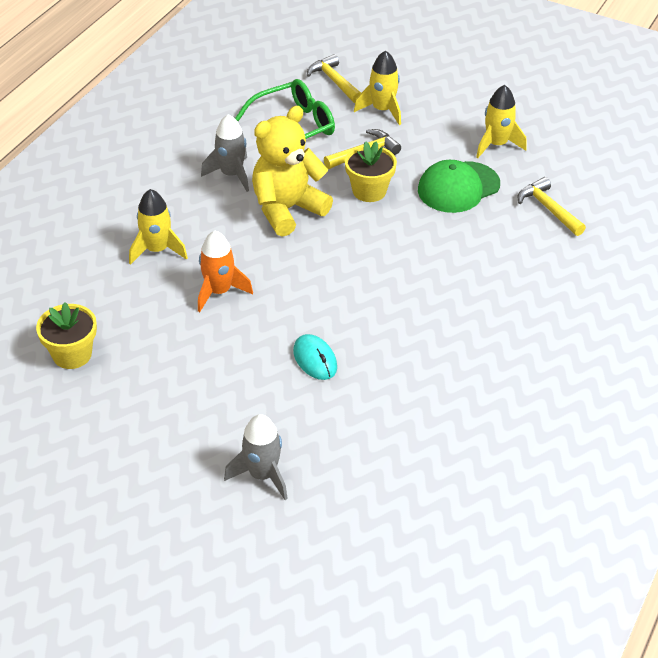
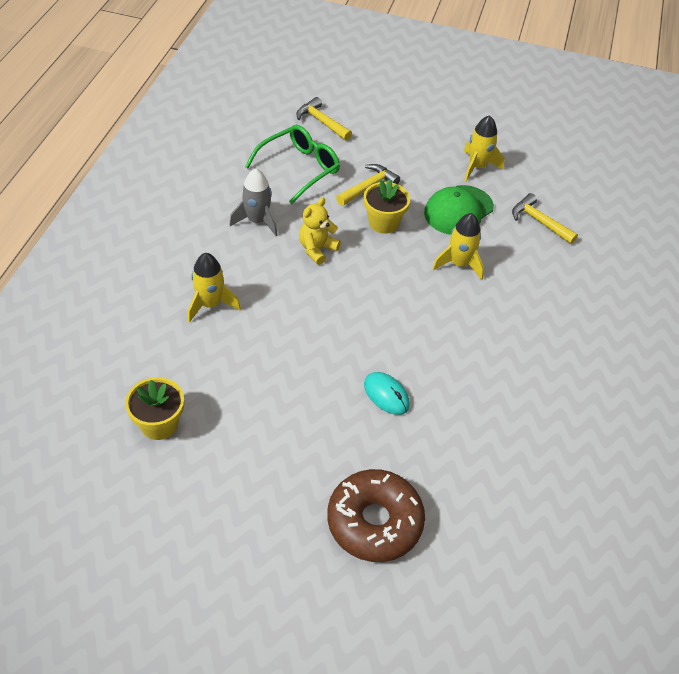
camera: 15 degrees left, 5 degrees up
(219, 291) = (279, 339): orange rocket -> none
(262, 475) = (374, 522): grey rocket -> brown donut
(287, 209) = (317, 249): yellow teddy bear -> yellow teddy bear, size x0.57
(382, 110) = (371, 145): yellow rocket -> yellow rocket (459, 264)

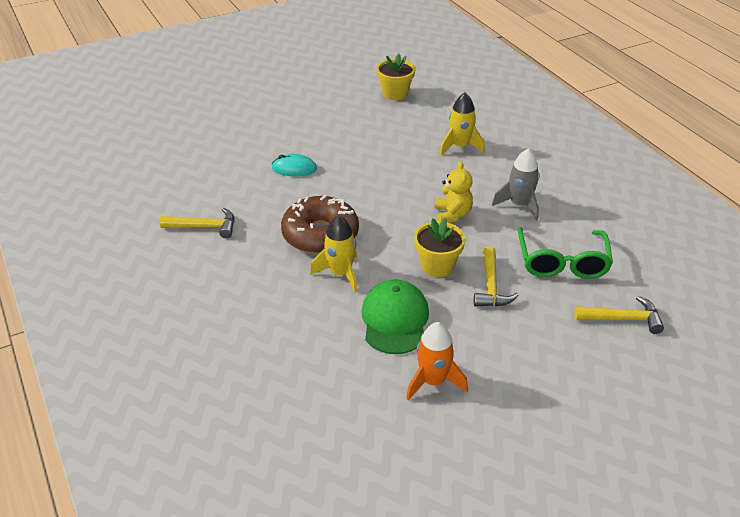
camera: 140 degrees right, 10 degrees down
(374, 522) = (236, 120): brown donut -> brown donut (320, 235)
(477, 167) = (433, 381): yellow rocket -> orange rocket
(539, 221) = (313, 362): yellow hammer -> yellow hammer (205, 227)

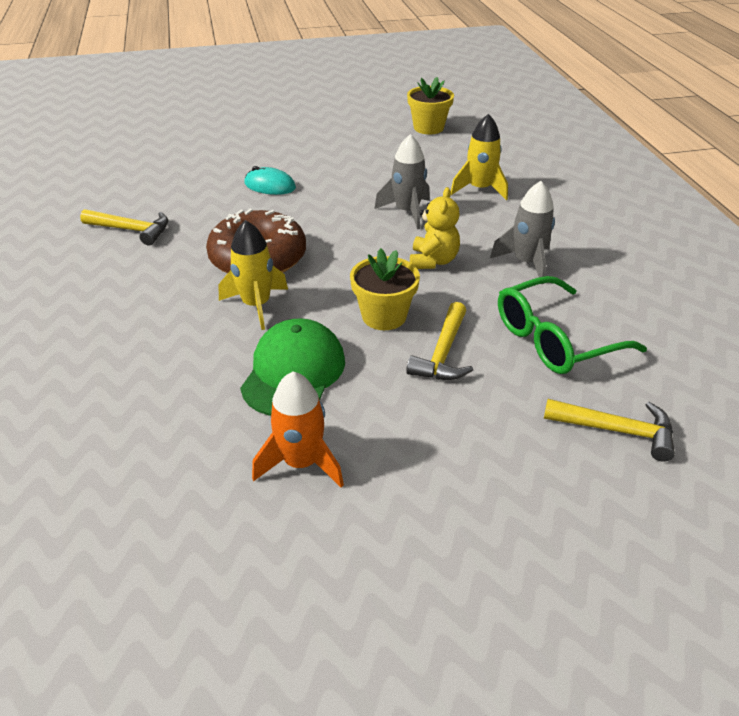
camera: 15 degrees right, 0 degrees up
(414, 176) = (407, 212): none -> grey rocket
(562, 261) = (556, 339): green glasses -> green glasses turned 45 degrees clockwise

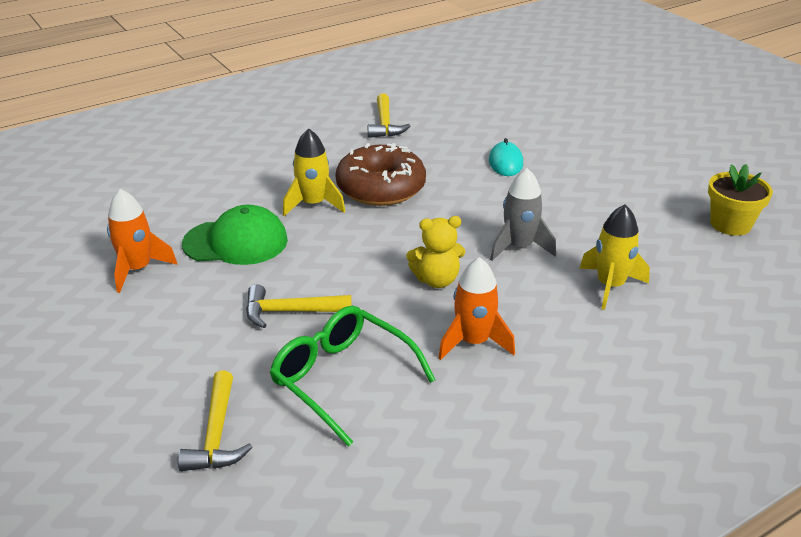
camera: 70 degrees right, 5 degrees down
(384, 316) = (330, 269): yellow flower pot -> none
(526, 263) = (473, 342): grey rocket -> orange rocket

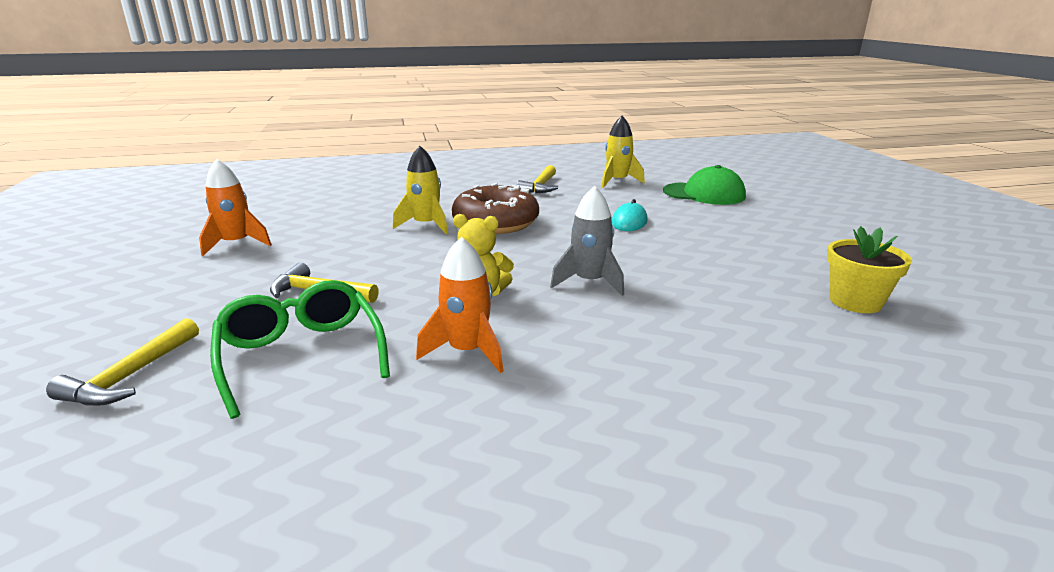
camera: 20 degrees right, 10 degrees down
(236, 242) = (333, 239): green cap -> green cap (704, 194)
(610, 286) = (667, 331): yellow rocket -> yellow rocket (617, 181)

